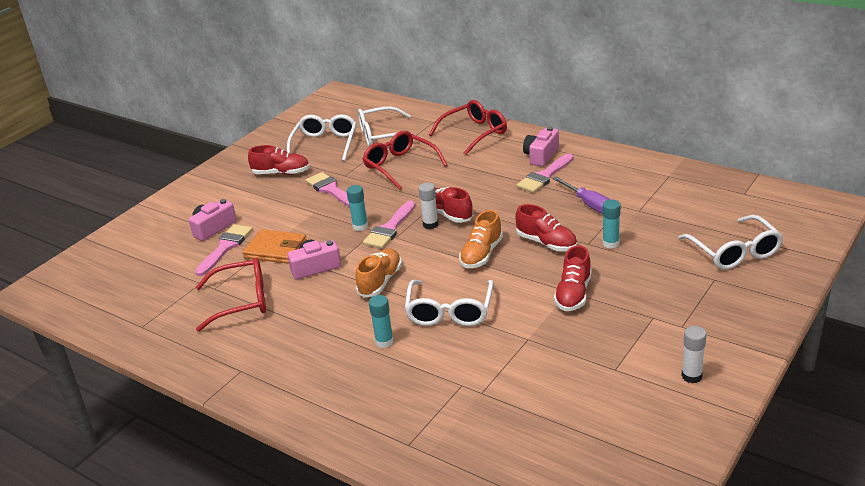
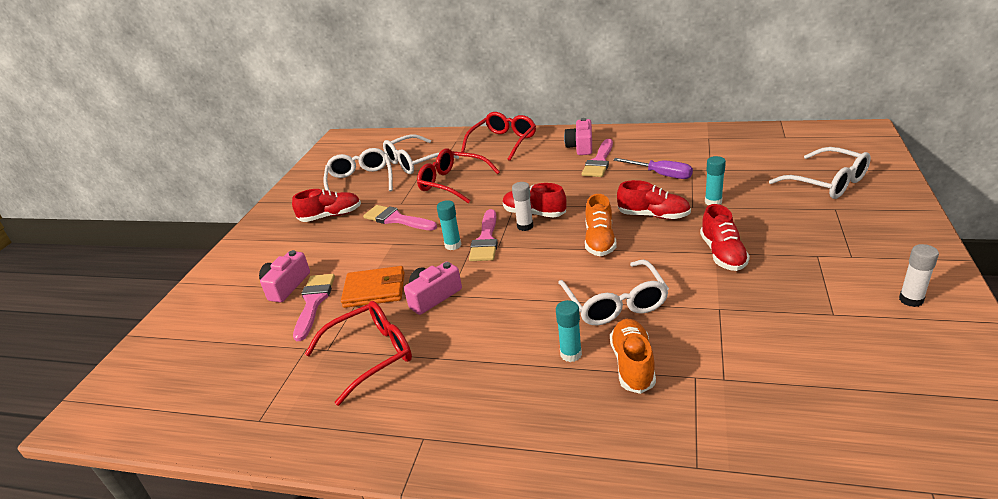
camera: 20 degrees left, 0 degrees up
(380, 281) = (516, 293): orange shoe -> orange shoe (632, 364)

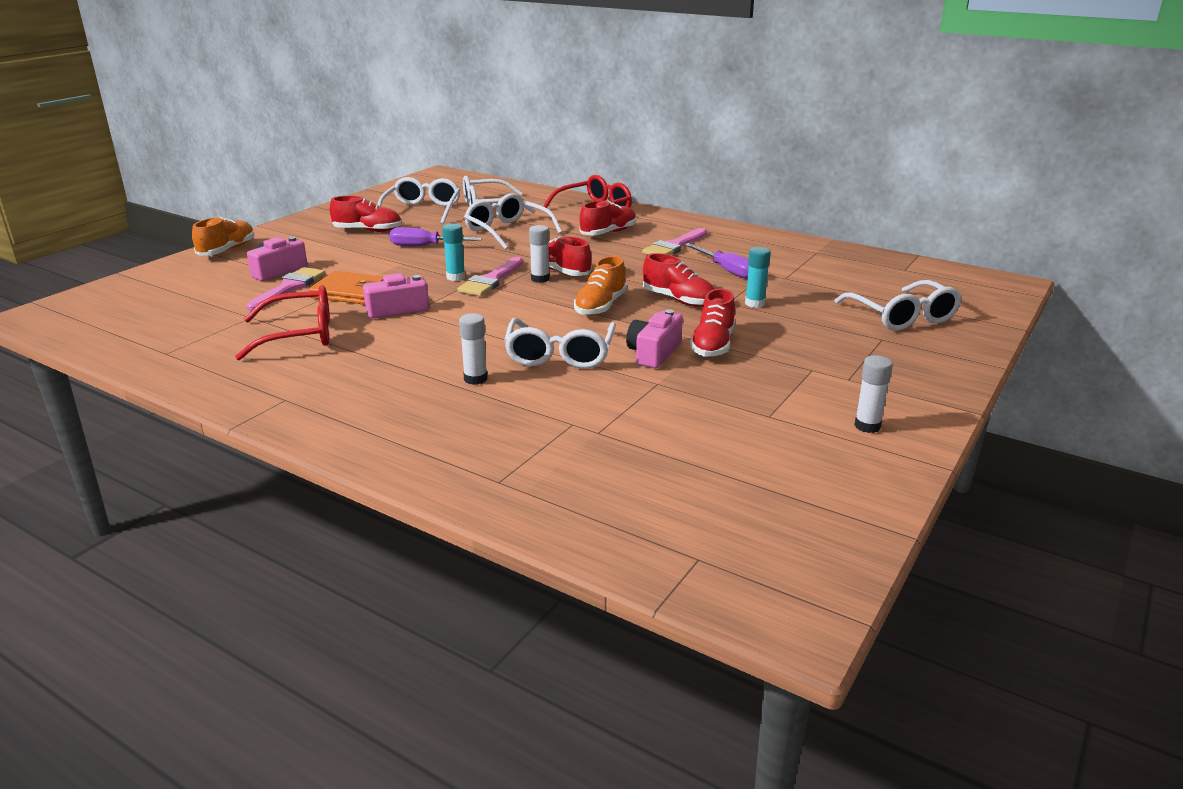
camera: 15 degrees right, 5 degrees down
(396, 219) = (425, 246): pink brush -> purple screwdriver
(452, 183) = (507, 231): red glasses -> white glasses
(536, 162) = (608, 233): none -> red shoe
(571, 354) = (475, 379): turquoise glue stick -> white glue stick
(581, 146) = (670, 230): pink camera -> pink camera (653, 353)
(632, 364) = (524, 400): orange shoe -> orange shoe (227, 250)

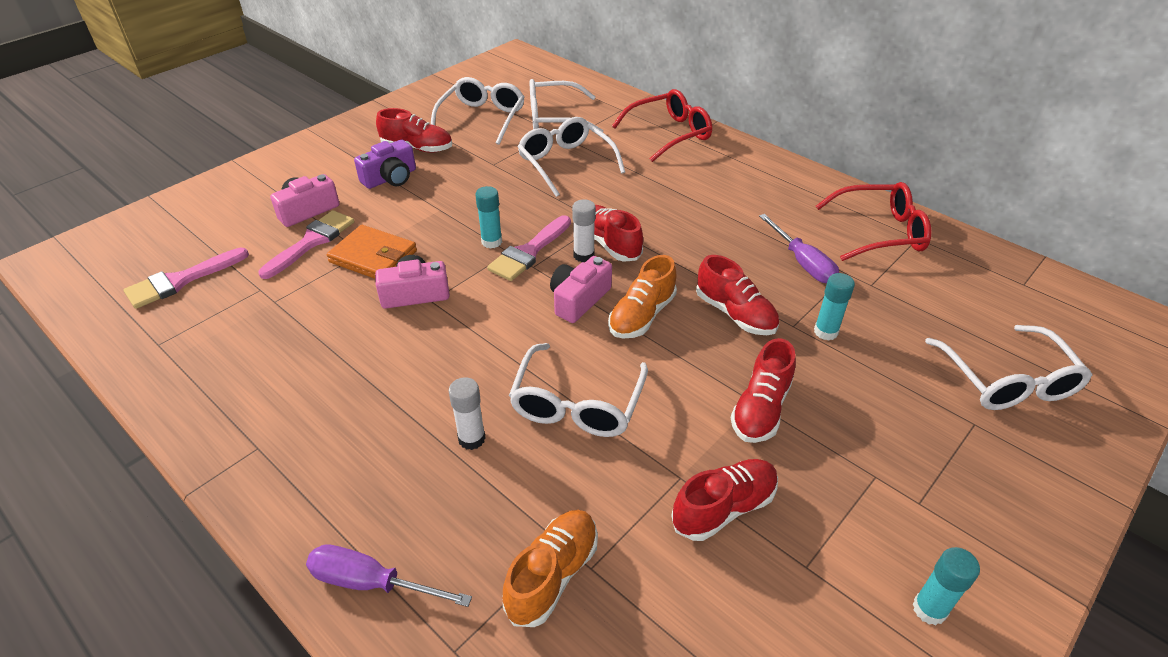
camera: 10 degrees right, 15 degrees up
(227, 250) = (266, 168): orange shoe -> orange shoe (553, 575)
(300, 335) = (302, 329): red glasses -> red glasses (880, 232)
(349, 248) = (390, 178): none -> purple camera
(425, 246) = (470, 182): purple screwdriver -> purple screwdriver (372, 583)
(608, 233) = (677, 177): red shoe -> red shoe (724, 508)
(653, 353) = (687, 416): pink camera -> pink camera (578, 299)
(674, 246) = (749, 210): pink brush -> pink brush (181, 281)
(867, 426) = (929, 609): white glue stick -> turquoise glue stick

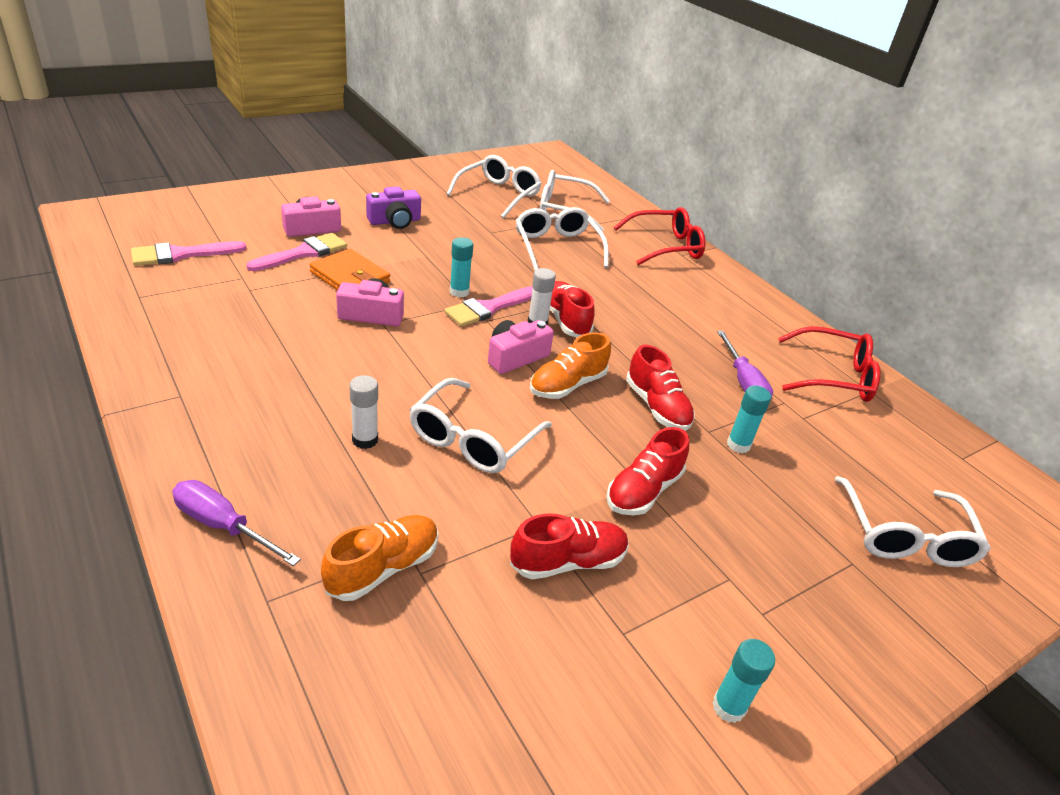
camera: 10 degrees right, 5 degrees down
(417, 148) = (429, 204): red shoe -> none

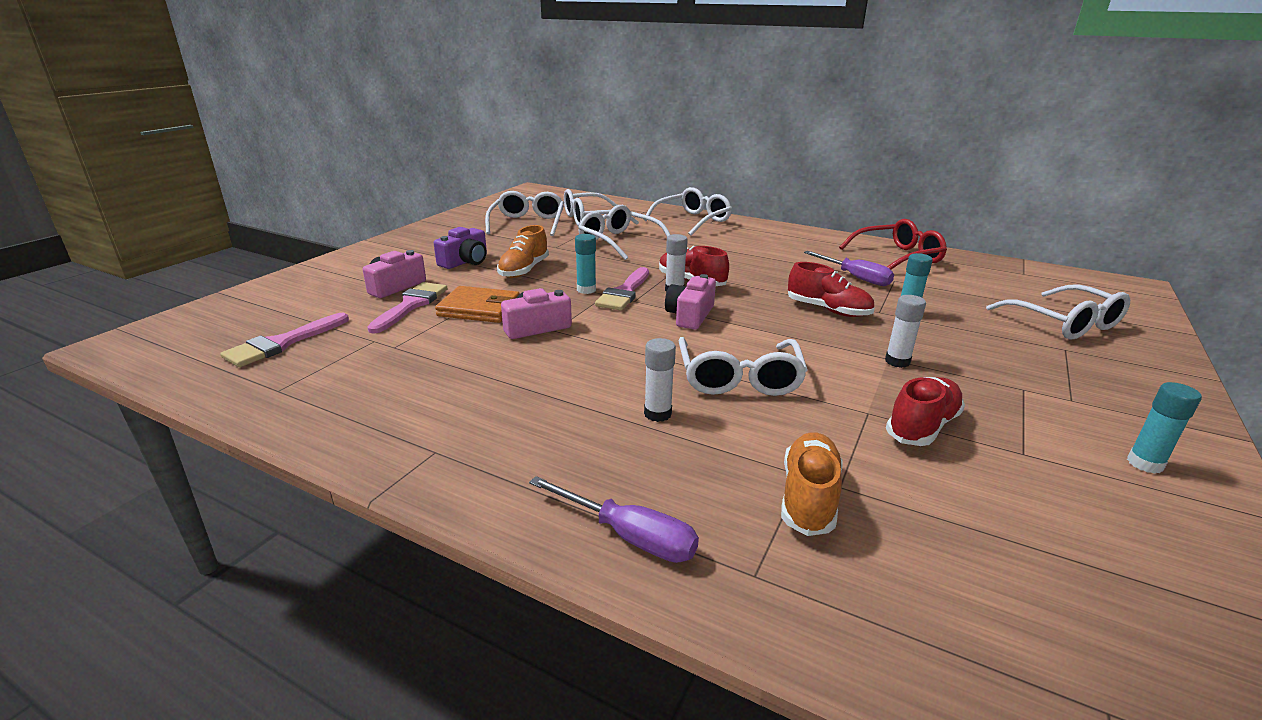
camera: 25 degrees left, 10 degrees down
(223, 526) = (629, 536): purple screwdriver -> purple screwdriver turned 150 degrees counterclockwise
(567, 385) = (752, 319): orange shoe -> orange shoe (524, 270)
(643, 491) = (897, 361): red shoe -> white glue stick
(665, 246) = (692, 221): red glasses -> white glasses

